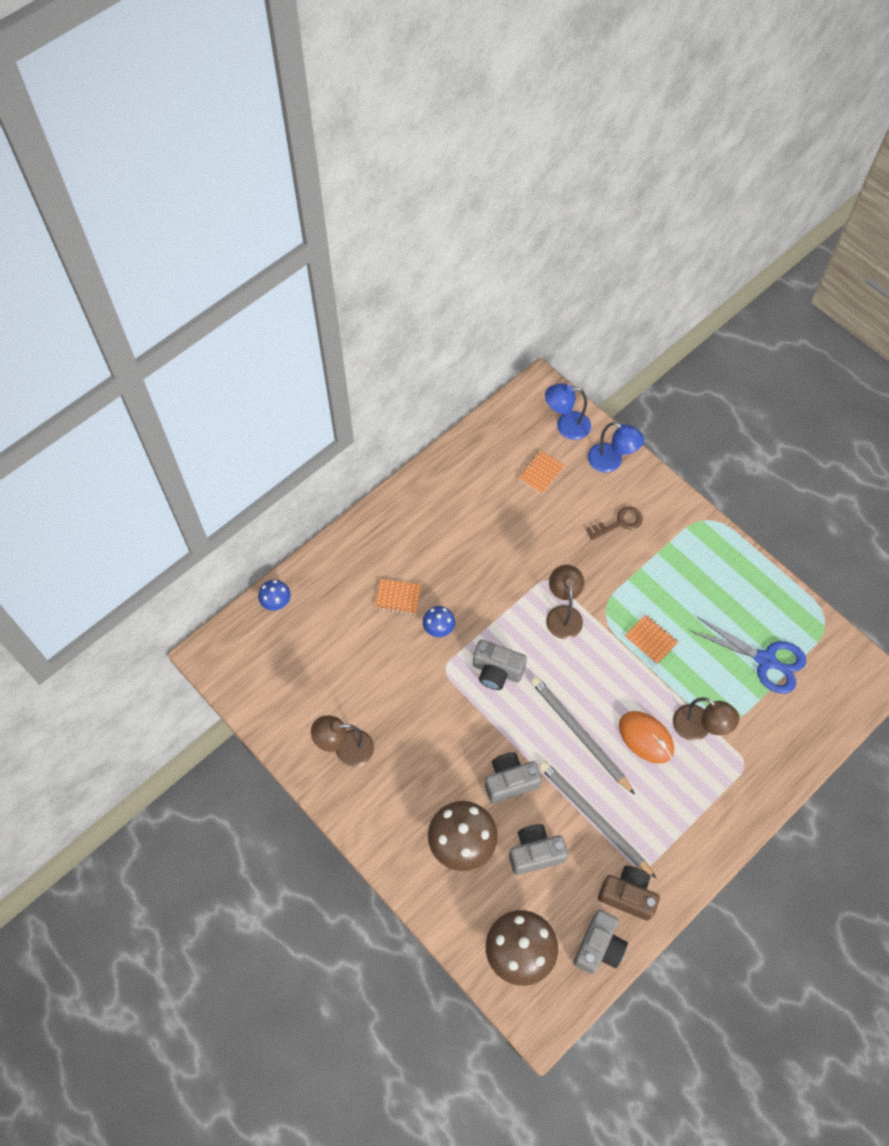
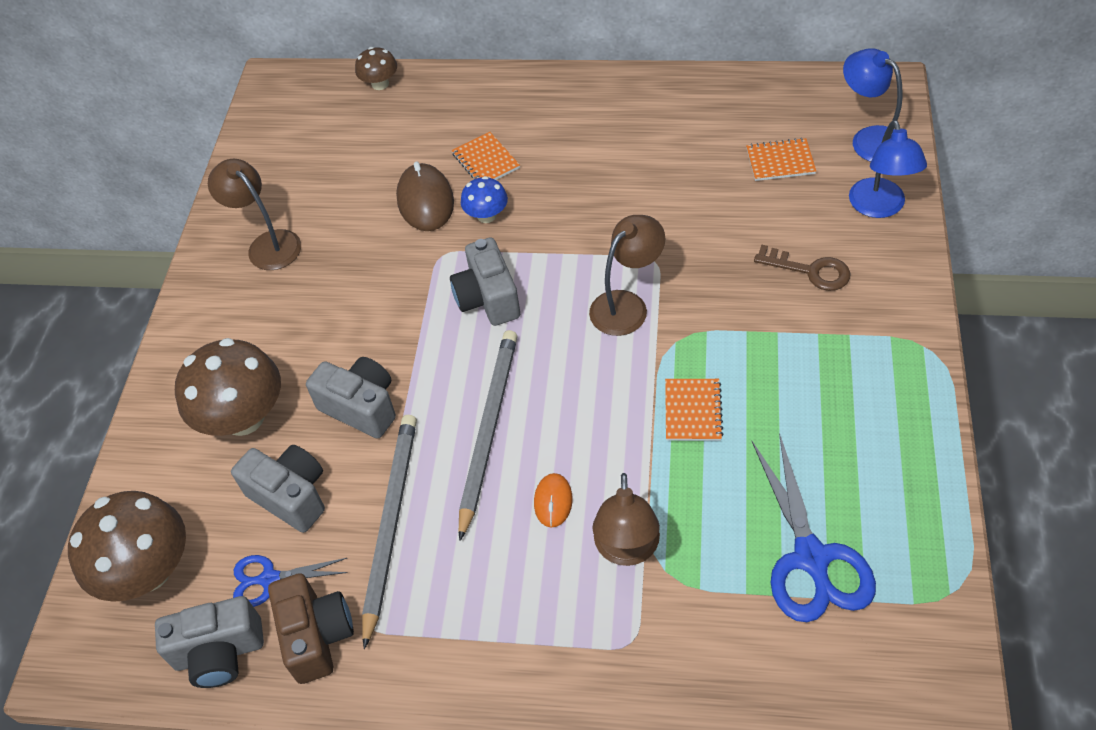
camera: 55 degrees right, 10 degrees down
(276, 601) = (380, 84): blue mushroom -> brown mushroom
(396, 648) = (425, 201): none -> brown mouse
(576, 896) = (269, 579): none -> blue scissors
(646, 738) = (553, 501): orange mouse -> orange mouse, size x0.56

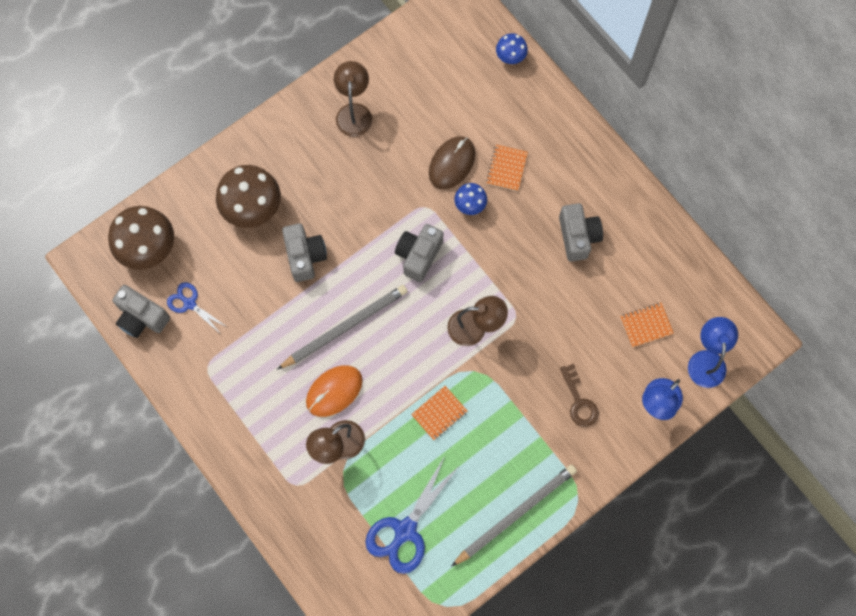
camera: 40 degrees right, 20 degrees up
(291, 496) = (234, 271): grey camera -> grey camera (578, 236)
(317, 636) = (184, 350): brown camera -> none
(380, 84) = (510, 56): brown mushroom -> blue mushroom
(390, 523) = (260, 329): grey pencil -> grey pencil (516, 514)
(553, 501) = (334, 391): orange mouse -> orange mouse, size x1.78
(780, 161) = (646, 325): orange notebook -> orange notebook turned 60 degrees counterclockwise

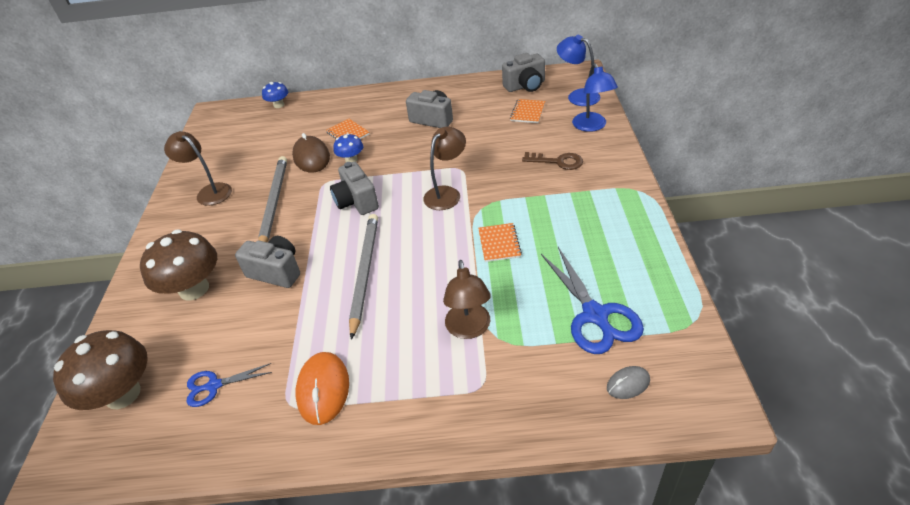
camera: 50 degrees left, 30 degrees down
(142, 317) = (176, 441): grey camera -> grey camera (525, 86)
(334, 391) = (414, 307): orange mouse -> orange mouse (323, 389)
(355, 583) = (628, 384): none -> grey mouse
(516, 514) = (630, 232): grey pencil -> grey pencil (274, 203)

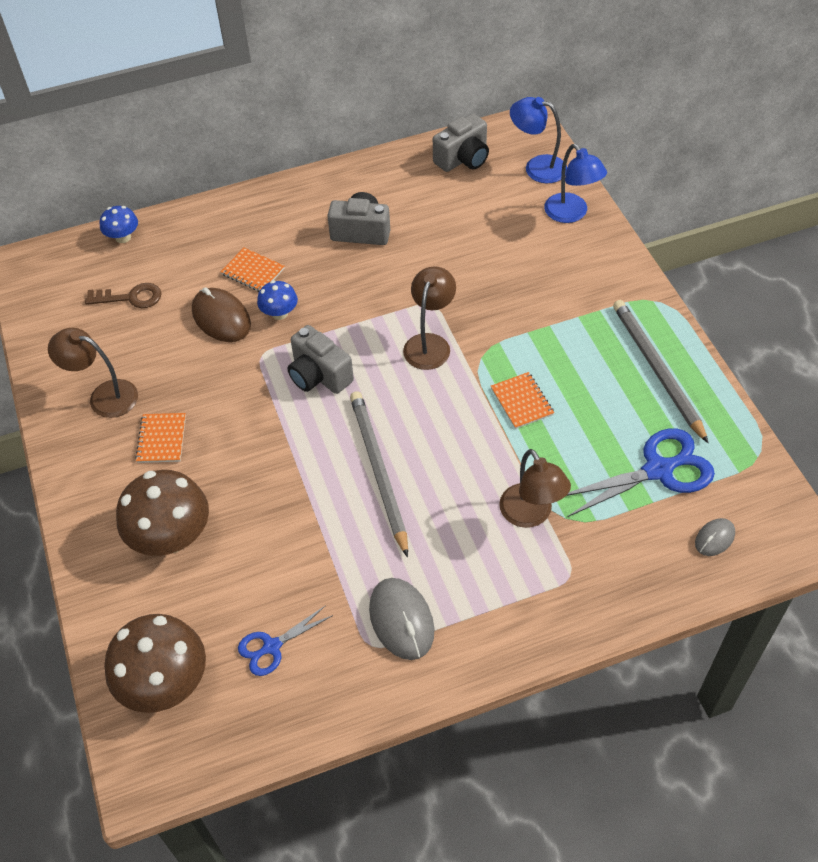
camera: 20 degrees left, 10 degrees up
(274, 203) = (207, 396): grey pencil -> grey pencil (657, 370)
(276, 272) = (266, 492): grey camera -> none
(323, 389) = (401, 620): orange mouse -> grey mouse
(527, 112) = (482, 202): orange notebook -> orange notebook (161, 439)
(557, 161) = (548, 274): brown key -> brown key (130, 297)
(595, 315) = (659, 470): blue scissors -> blue scissors turned 75 degrees counterclockwise

